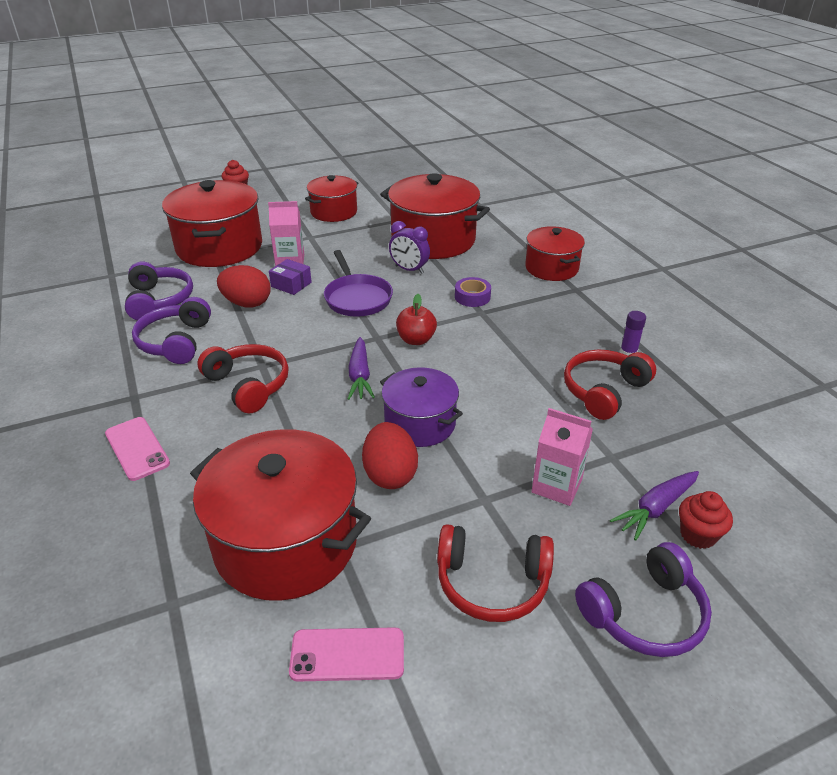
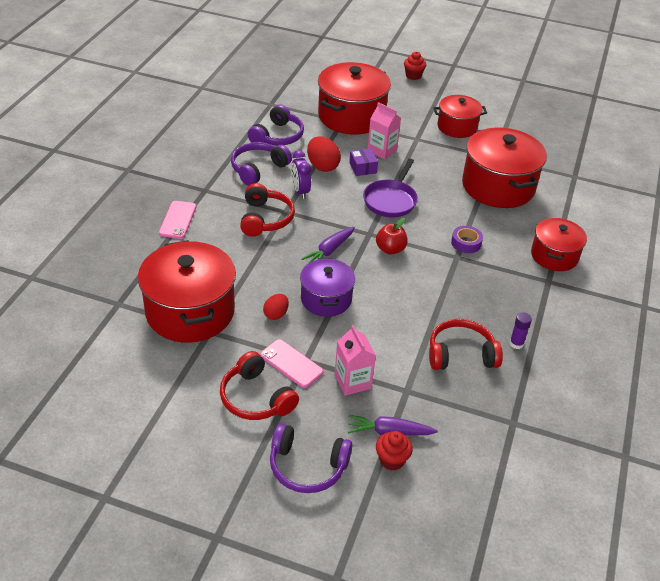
camera: 40 degrees right, 5 degrees up
(347, 655) = (159, 377): pink phone -> pink phone (291, 364)
(390, 474) = (276, 314): red egg -> red egg, size x0.61
(409, 269) = (450, 199): purple clock -> purple clock (300, 191)

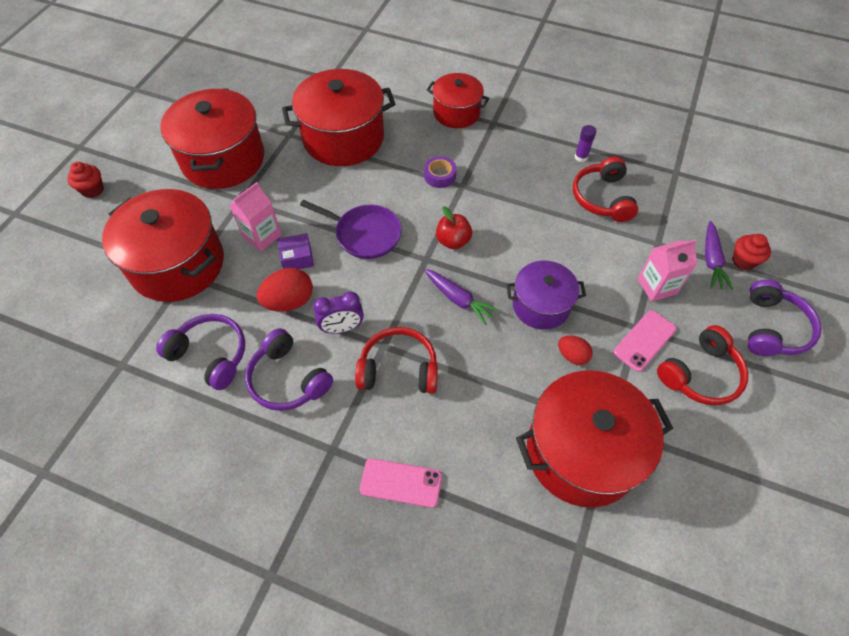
camera: 85 degrees left, 15 degrees up
(457, 127) = (223, 159): red pot -> red pot, size x1.68

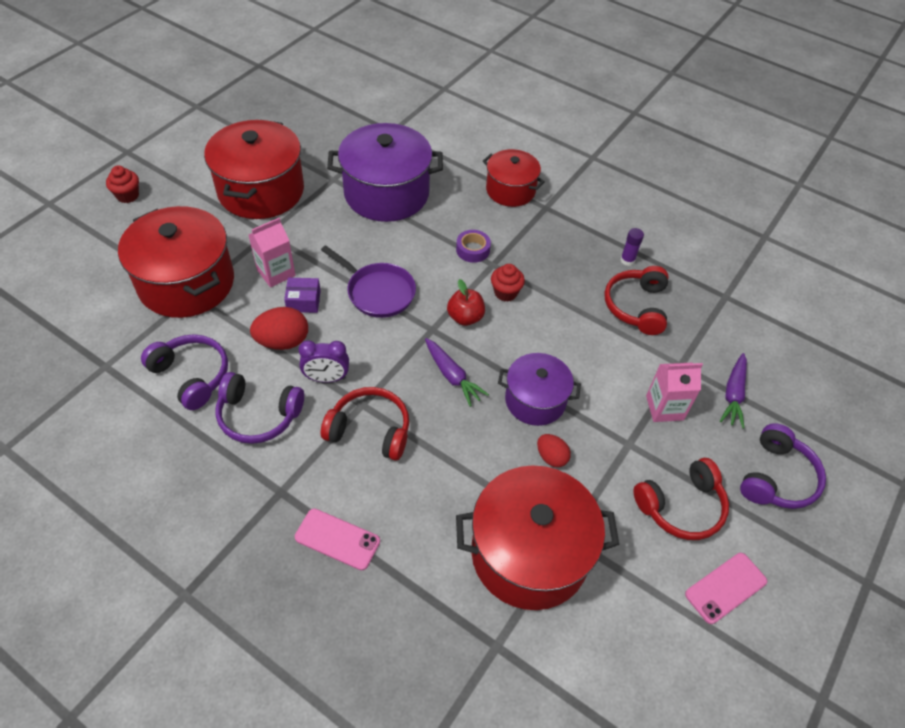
camera: 10 degrees right, 5 degrees down
(288, 379) = (258, 415): purple headphones -> purple headphones turned 45 degrees counterclockwise
(343, 138) = (386, 193): red pot -> purple pot
(644, 340) = (633, 459): pink phone -> pink phone (725, 588)
(743, 261) = (768, 402): red cupcake -> red cupcake (505, 293)

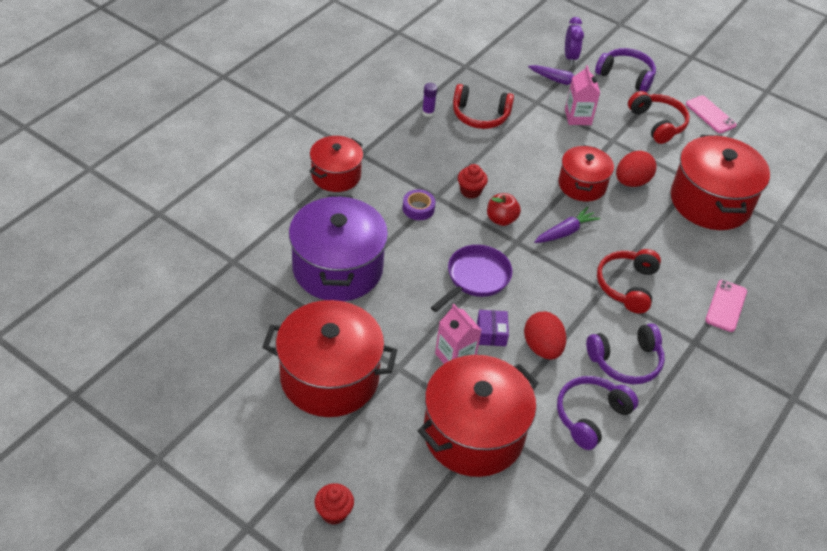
camera: 90 degrees left, 5 degrees down
(258, 415) = (626, 361): purple headphones -> purple headphones turned 60 degrees clockwise
(326, 378) = (579, 314): purple clock -> purple clock (570, 57)
(535, 400) = (582, 185): purple pot -> red pot
(551, 457) = (631, 182): red egg -> red egg, size x1.64

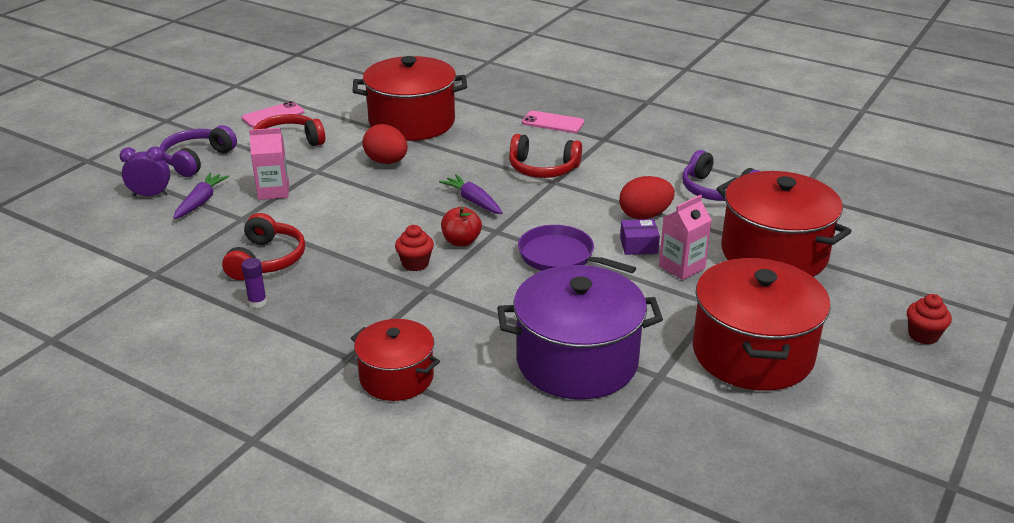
camera: 90 degrees left, 15 degrees down
(418, 208) = (453, 302): purple tape -> none
(582, 185) = (395, 190): red pot -> none
(626, 361) = (642, 172): purple headphones -> none

